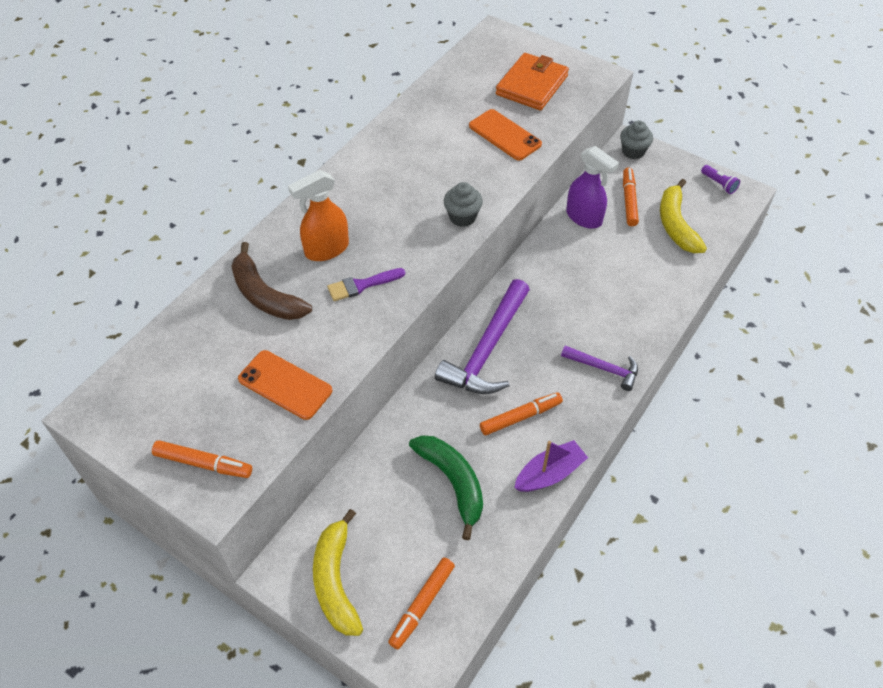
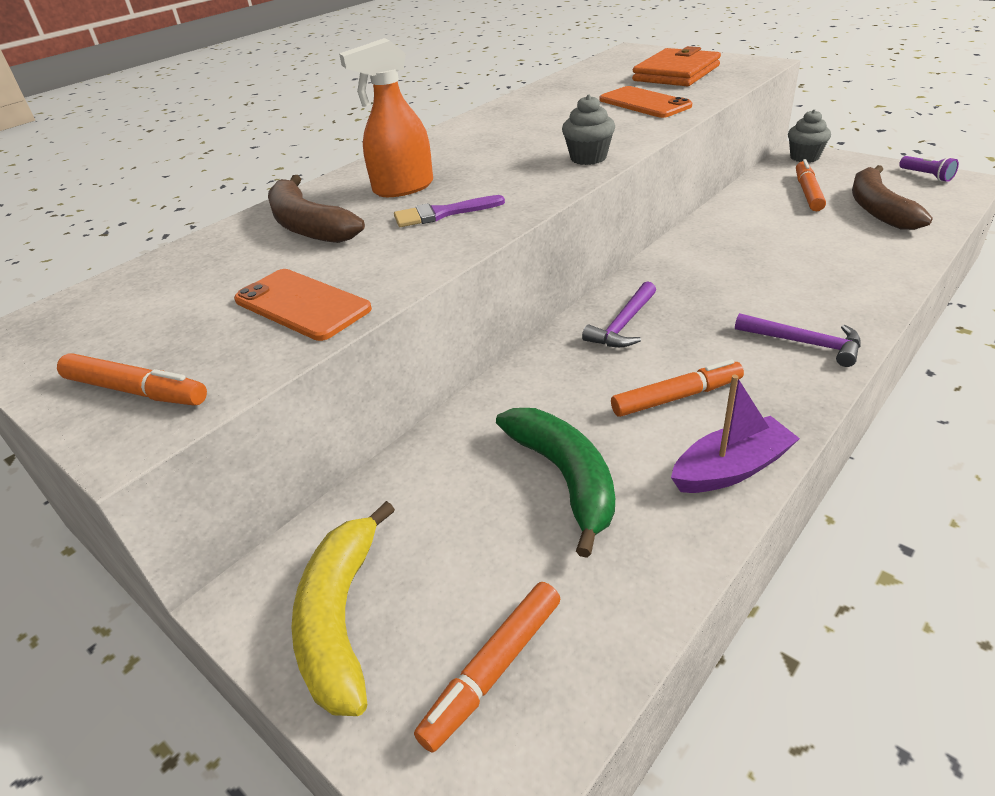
camera: 10 degrees right, 15 degrees down
(487, 349) = (623, 325): purple hammer -> purple hammer, size x0.54
(584, 218) = (750, 207): purple spray bottle -> none
(676, 225) = (878, 209): yellow banana -> brown banana

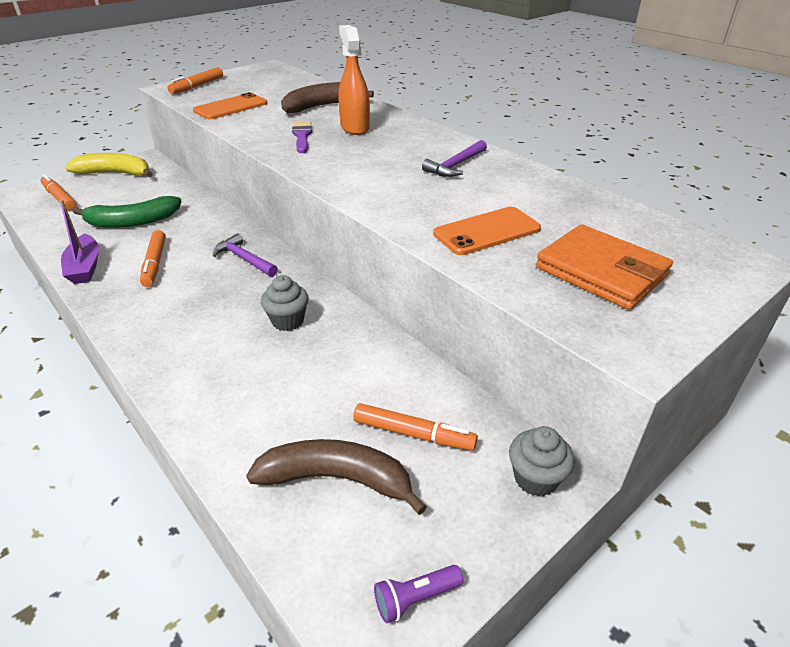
camera: 95 degrees right, 0 degrees up
(588, 158) = (355, 186): grey cupcake -> grey cupcake (287, 321)
(804, 343) = (155, 328): purple hammer -> purple hammer (455, 166)

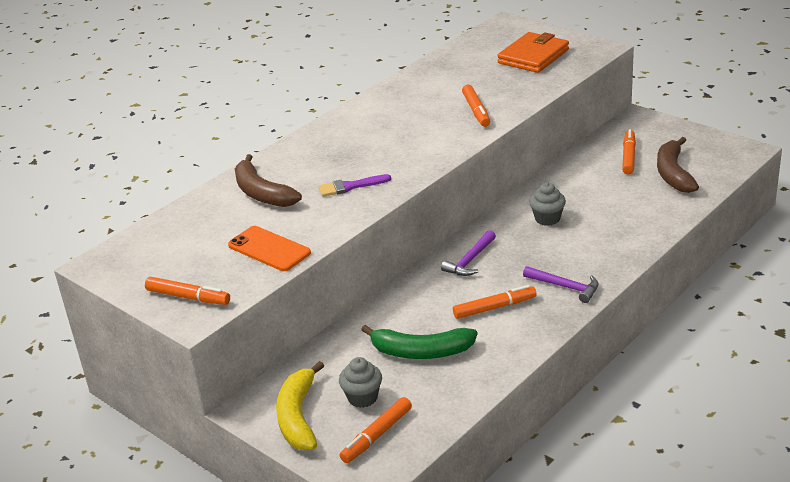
camera: 95 degrees left, 5 degrees down
(85, 267) = (516, 347): purple boat -> none
(132, 222) = (421, 352): green banana -> green banana turned 120 degrees clockwise
(355, 127) = (322, 164): orange spray bottle -> none
(415, 598) = (722, 144): purple flashlight -> none
(429, 208) = (476, 111): none -> orange marker
(455, 166) = (399, 109): purple hammer -> purple hammer (565, 287)
(487, 231) = (501, 89): orange phone -> none
(535, 478) = (639, 122): grey cupcake -> grey cupcake (362, 397)

